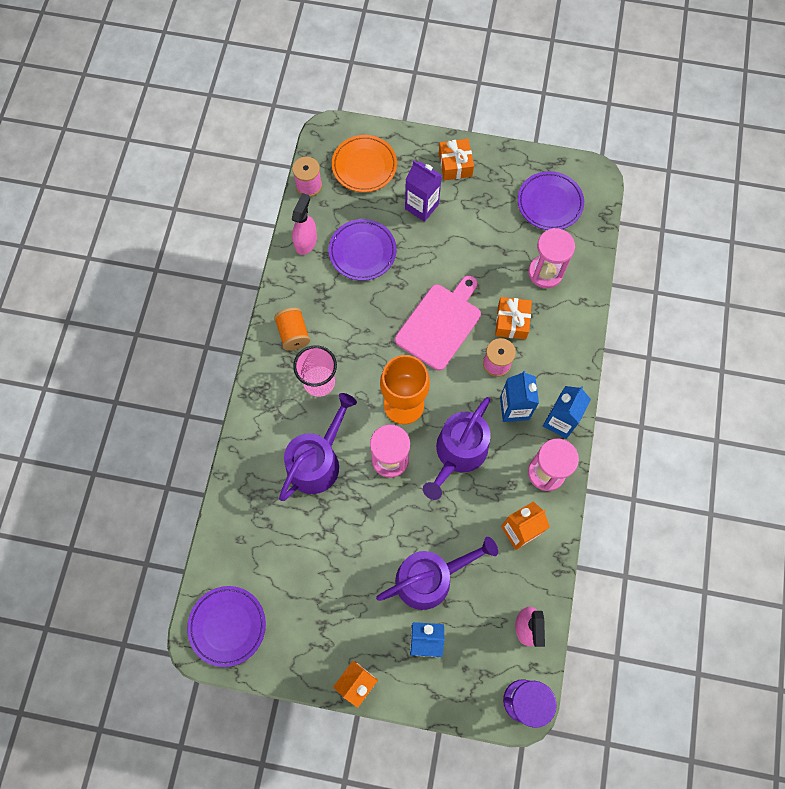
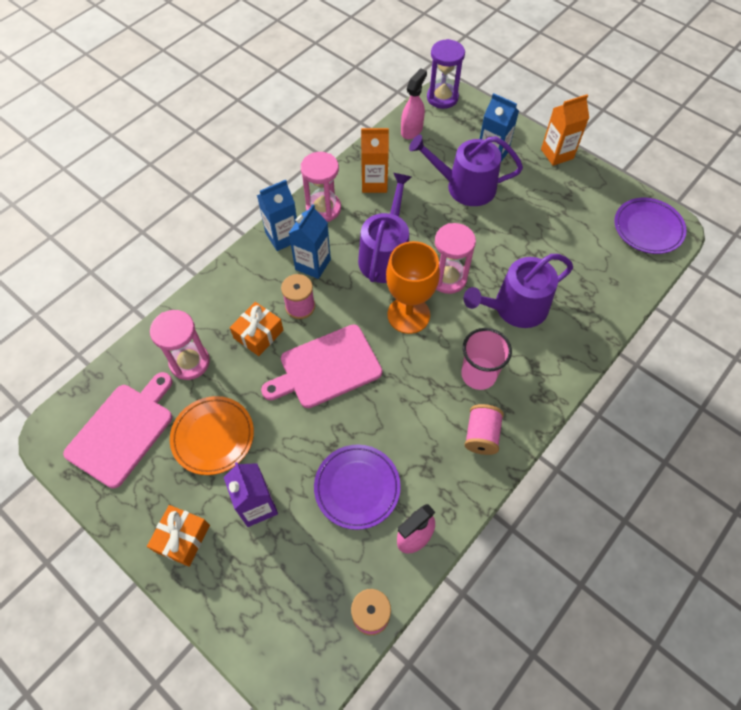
camera: 150 degrees left, 10 degrees down
(293, 334) = (481, 435): orange spool -> pink spool
(364, 166) = (287, 602): orange plate -> orange plate (213, 437)
(458, 453) = (386, 255): purple watering can -> purple watering can turned 45 degrees counterclockwise
(549, 203) = (123, 431): purple plate -> pink cutting board

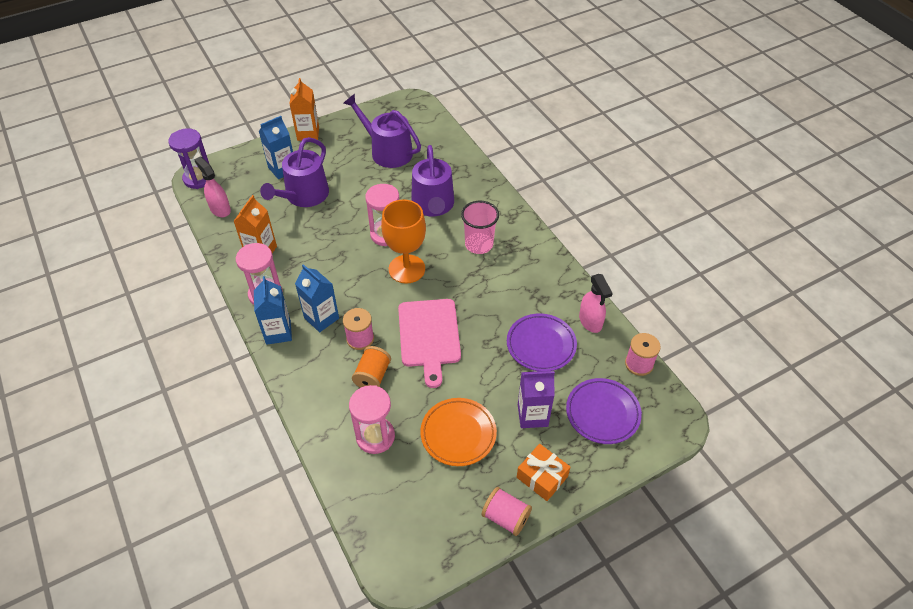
camera: 70 degrees left, 10 degrees down
(123, 431) = (422, 506): pink cutting board -> none
(258, 334) = (372, 376): orange gift -> orange spool
(386, 255) = (341, 266): purple watering can -> purple watering can (387, 151)
(481, 435) = (528, 259): pink spool -> pink spool (506, 517)
(648, 228) = (405, 114): purple plate -> purple plate (602, 413)

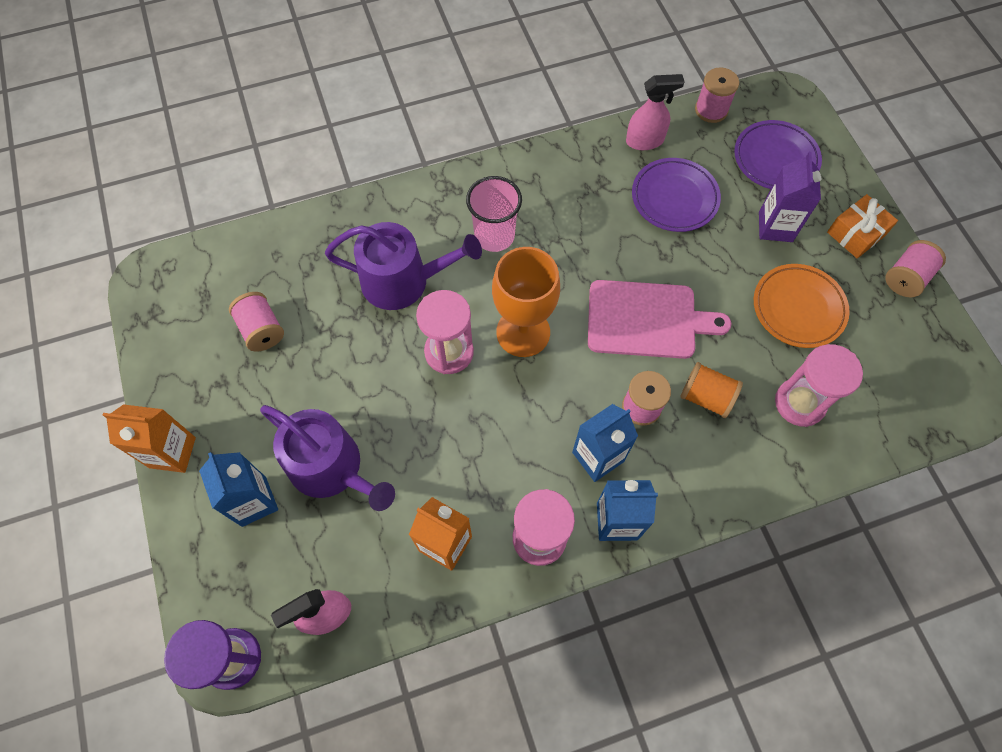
camera: 80 degrees left, 15 degrees up
(387, 151) = (262, 330): purple watering can -> pink spool

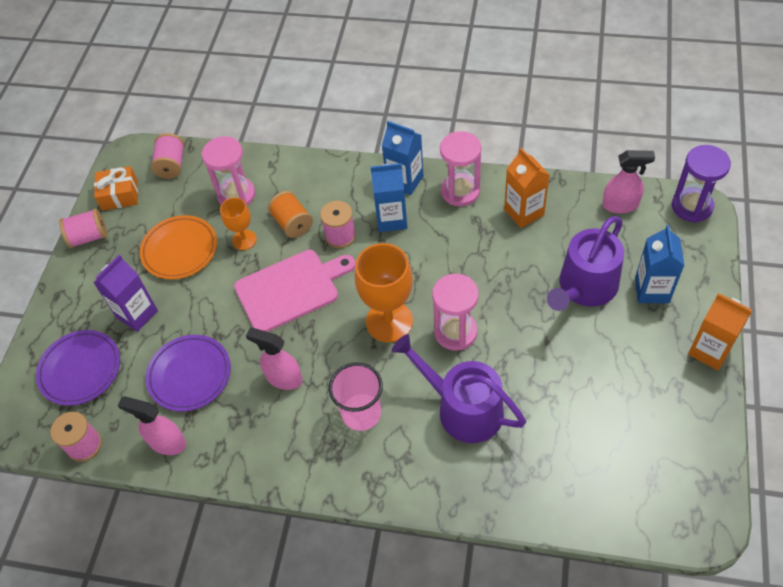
camera: 145 degrees left, 10 degrees down
(262, 330) = (606, 420): pink spool -> pink spool (171, 165)
(332, 468) = (584, 288): purple watering can -> purple watering can turned 120 degrees counterclockwise
(587, 233) = (283, 378): none -> pink spray bottle
(647, 320) = (291, 289): pink cutting board -> pink cutting board turned 120 degrees clockwise
(741, 352) = (244, 240): none -> orange goblet
(856, 233) = (87, 282): orange gift -> orange gift (119, 195)

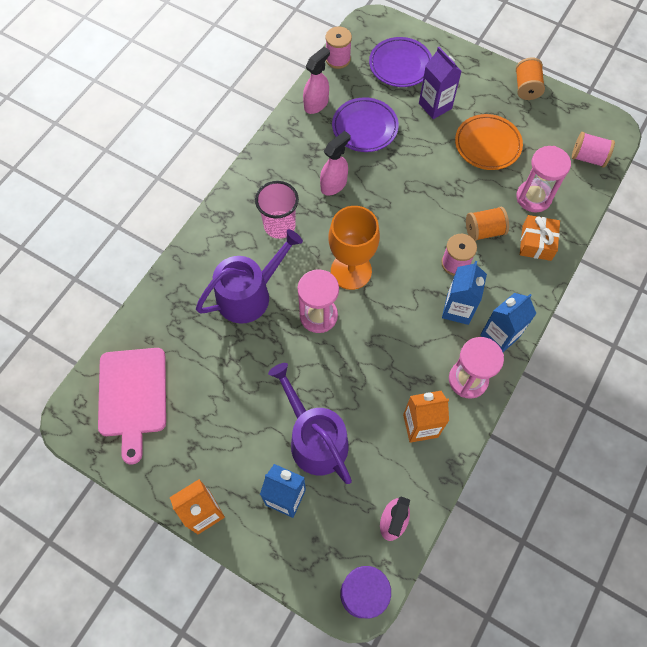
camera: 105 degrees right, 10 degrees up
(89, 237) = (526, 88): pink spool -> orange spool
(119, 195) = (565, 115): orange gift -> orange gift (536, 243)
(244, 240) = (480, 191): orange goblet -> none
(291, 289) = (414, 211): pink cutting board -> pink cutting board (132, 396)

